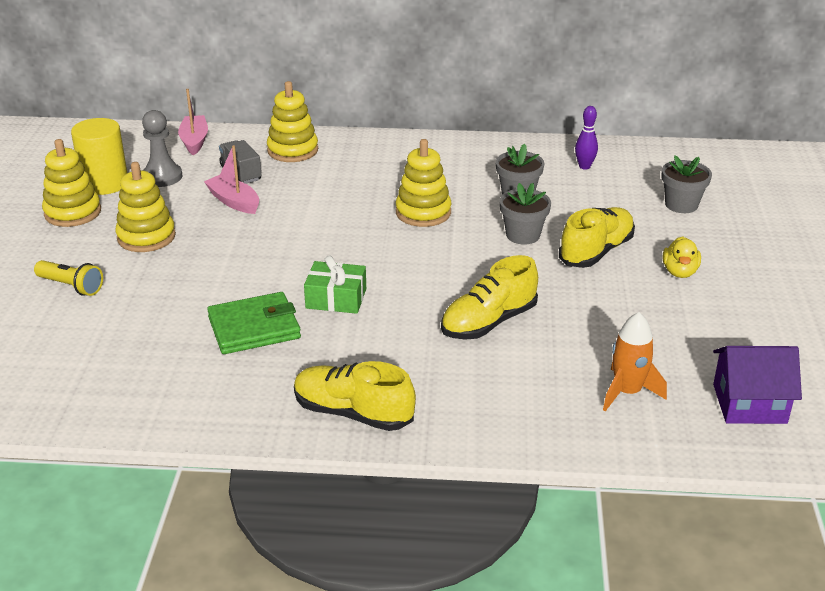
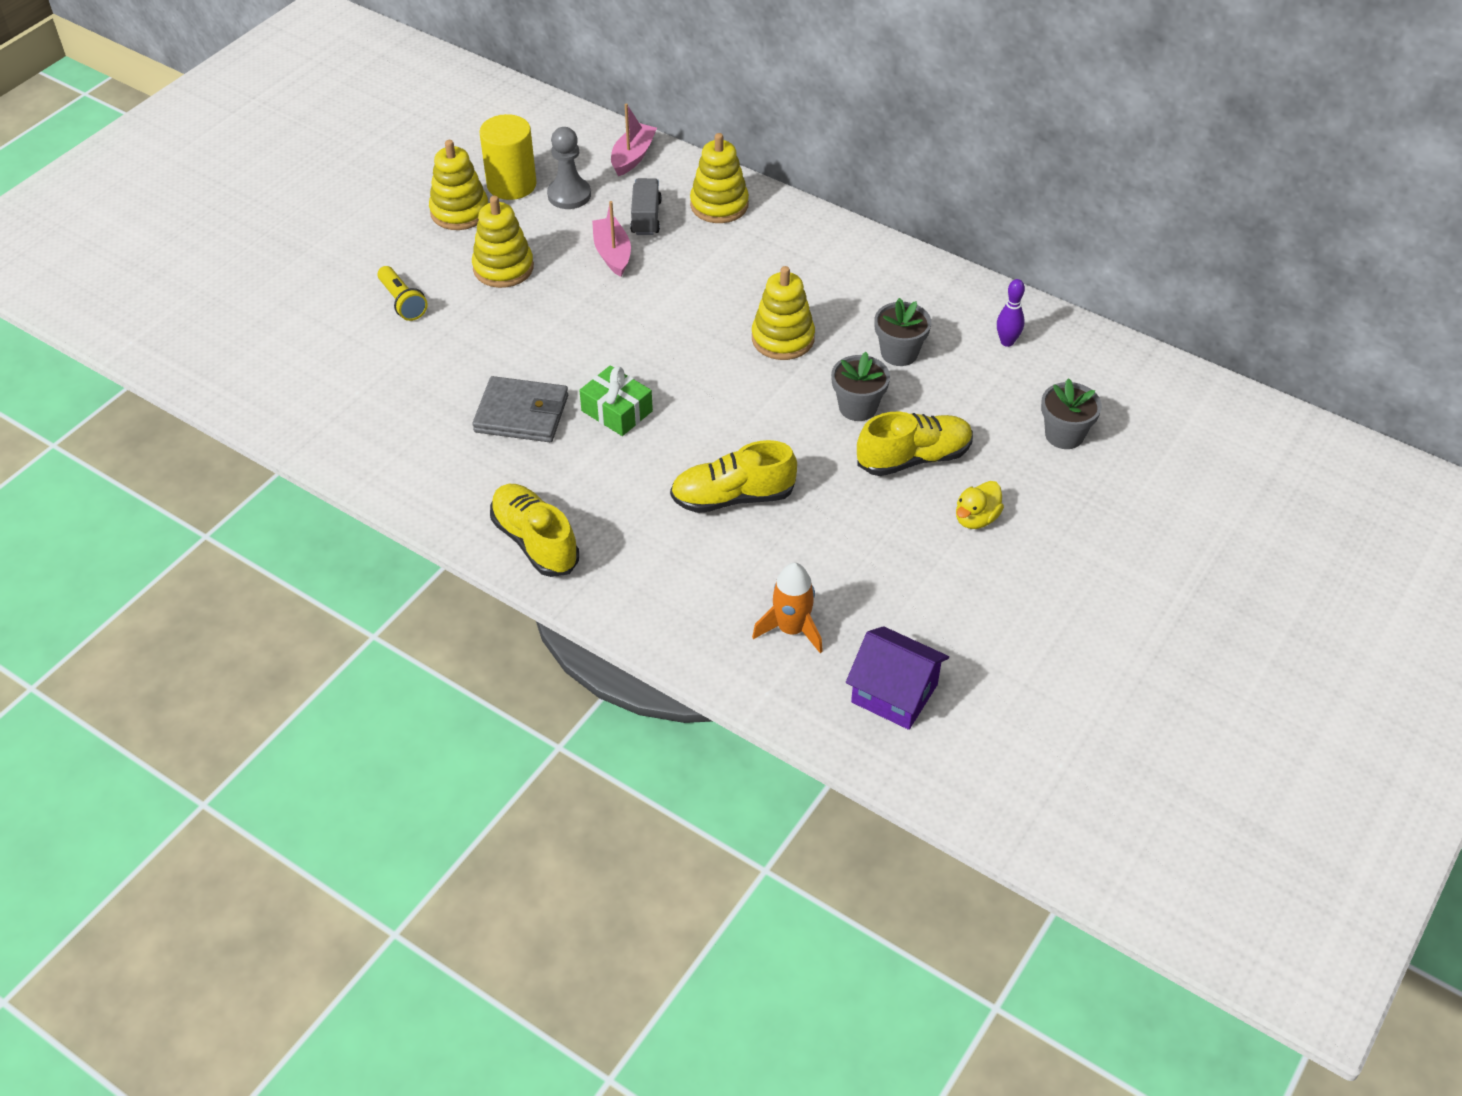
camera: 30 degrees right, 15 degrees up
(254, 327) = (521, 414): green wallet -> grey wallet

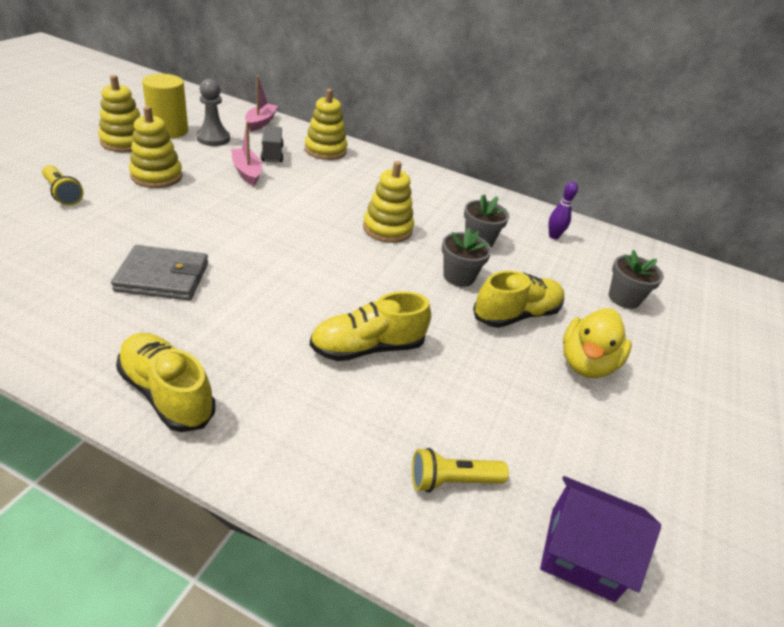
camera: 15 degrees left, 10 degrees down
(616, 411) = (253, 276): green gift -> none
(791, 629) = (452, 481): orange rocket -> yellow flashlight
(976, 518) = (586, 364): yellow duck -> yellow duck, size x1.62

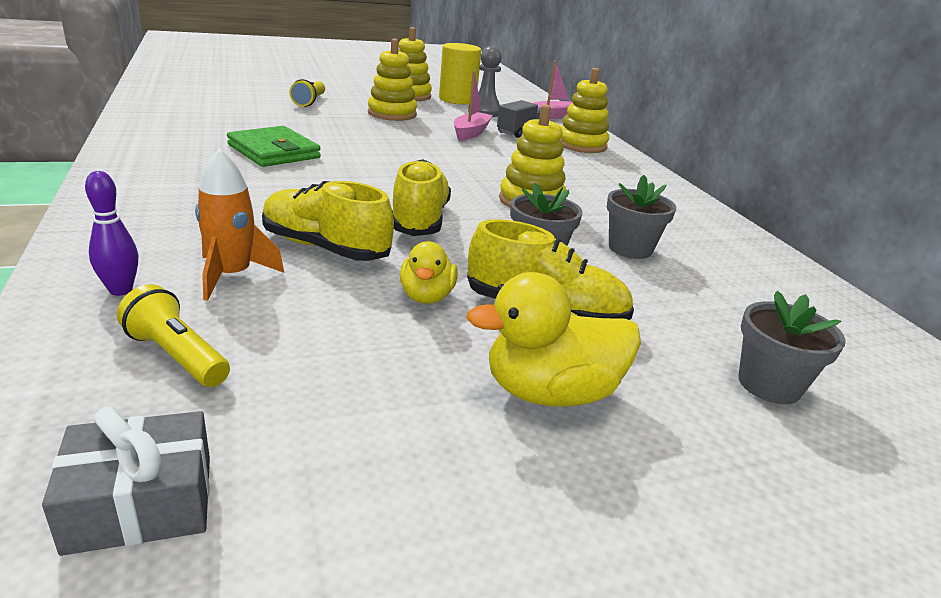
camera: 50 degrees right, 10 degrees down
(163, 277) = (274, 151): grey wallet -> green wallet
(167, 393) = (135, 194): yellow shoe -> yellow shoe (419, 220)
(368, 409) = (232, 276): none -> orange rocket
(467, 345) = (426, 296): none -> yellow duck
(553, 236) = (764, 290): purple bowling pin -> purple bowling pin (121, 290)
(581, 553) = (141, 503): purple house -> grey gift

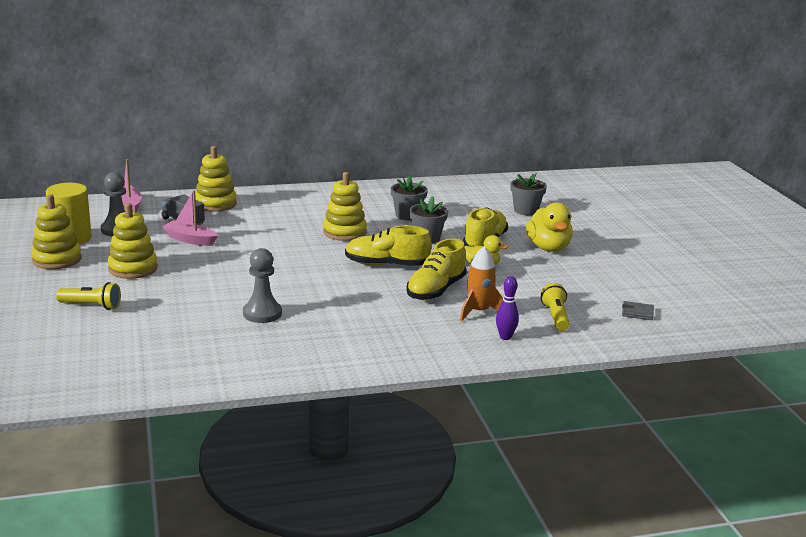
camera: 85 degrees left, 5 degrees down
(141, 503) = (637, 313): grey gift -> grey wallet
(177, 356) = (555, 317): yellow flashlight -> yellow flashlight turned 135 degrees clockwise
(274, 151) = (262, 313): green wallet -> grey pawn

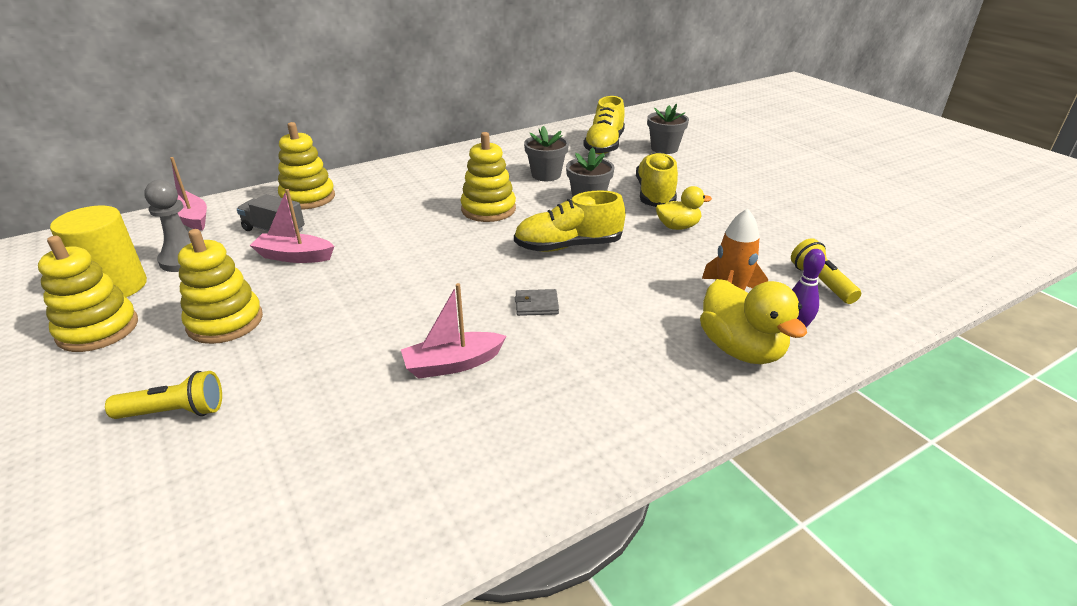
camera: 15 degrees left, 10 degrees up
(262, 313) = (453, 364): grey pawn -> pink boat
(435, 290) = (653, 272): yellow shoe -> yellow shoe (604, 145)
(548, 248) = (726, 189): yellow duck -> yellow duck (741, 349)
(637, 313) = (898, 257): grey wallet -> grey wallet (536, 305)

